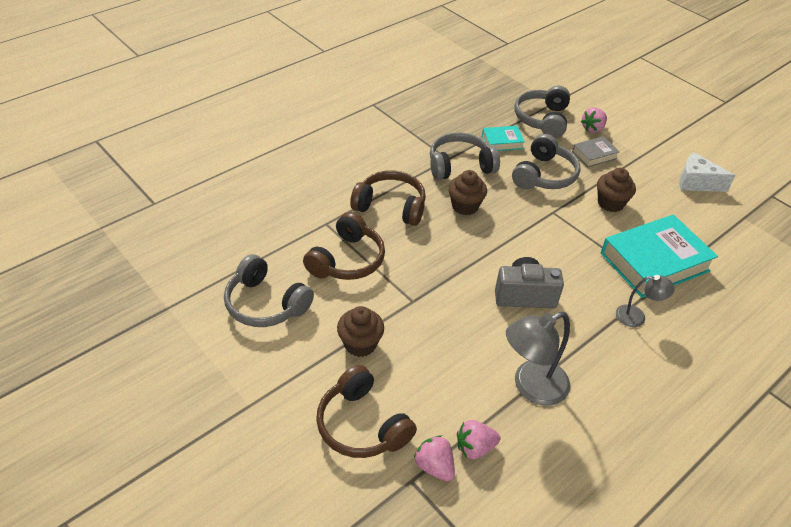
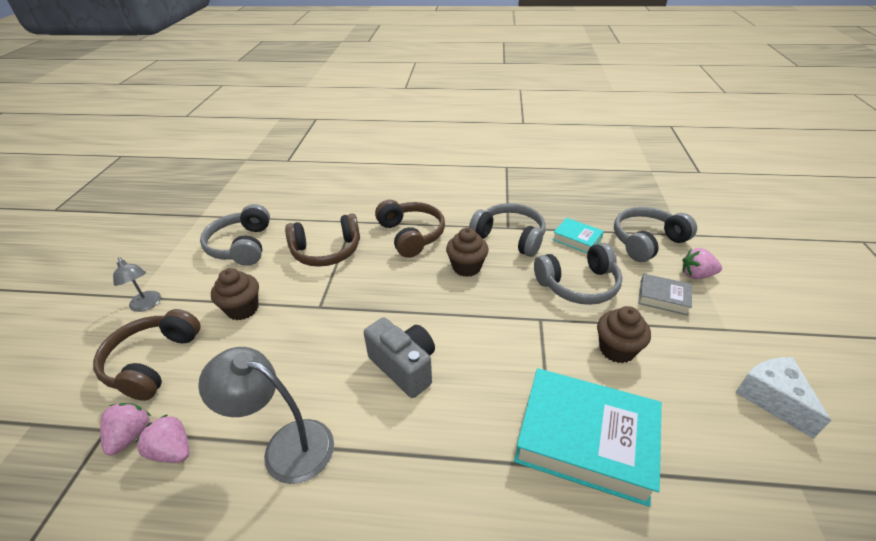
camera: 50 degrees right, 5 degrees down
(637, 316) = (480, 476): grey lamp -> grey lamp (147, 305)

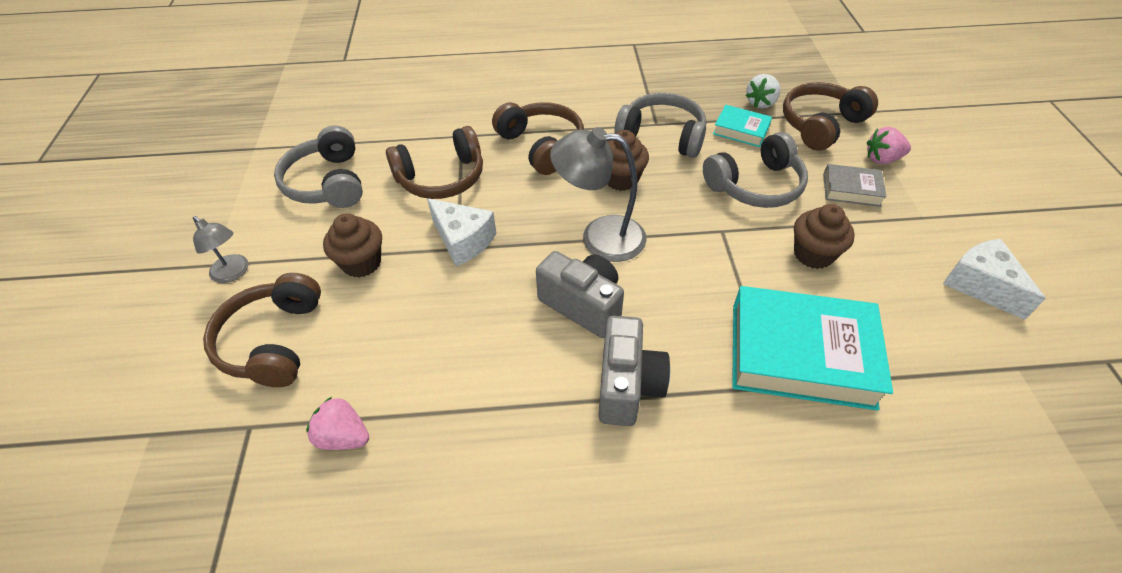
camera: 10 degrees left, 10 degrees up
(131, 435) = (285, 428): pink strawberry -> none
(286, 446) = (476, 410): grey lamp -> grey lamp (599, 237)
(325, 301) = (463, 240): none -> white cheese
(421, 444) = (627, 385): none -> grey camera
(599, 219) = (761, 103): none -> white strawberry
(646, 241) = (820, 125): grey headphones -> brown headphones

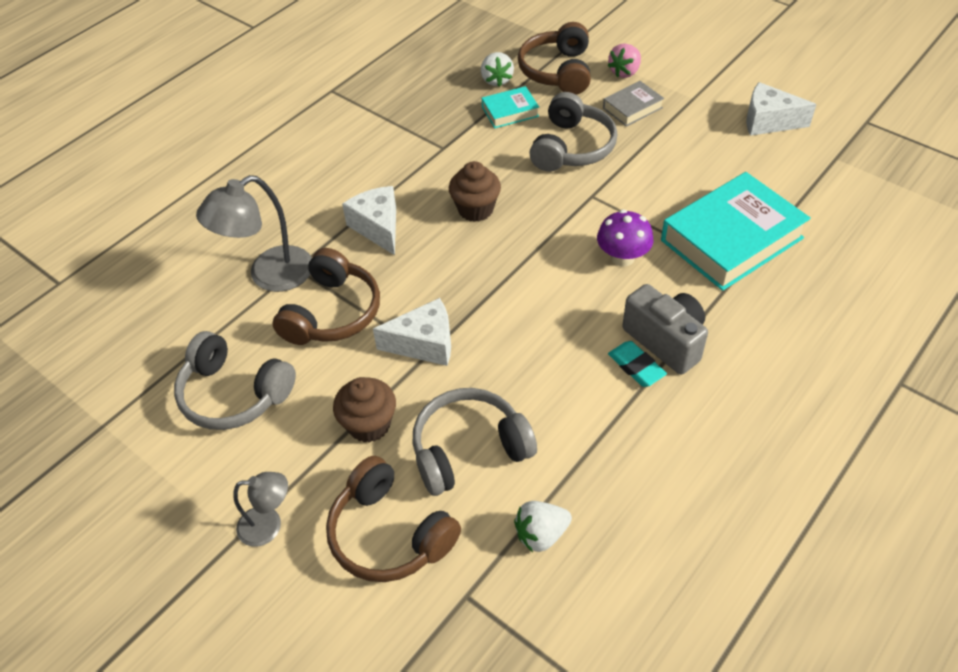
camera: 45 degrees left, 0 degrees up
(343, 436) = (541, 534): pink strawberry -> white strawberry
(542, 146) = (378, 227): brown headphones -> white cheese
(576, 383) = (636, 366): none -> turquoise eraser
(583, 305) = (572, 316): grey camera -> none
(599, 237) = (519, 262): grey lamp -> grey lamp (269, 275)
(662, 136) = (460, 154): grey headphones -> grey headphones (469, 449)
(682, 294) = (622, 257): none -> purple mushroom
(813, 254) = (663, 170): brown cupcake -> none

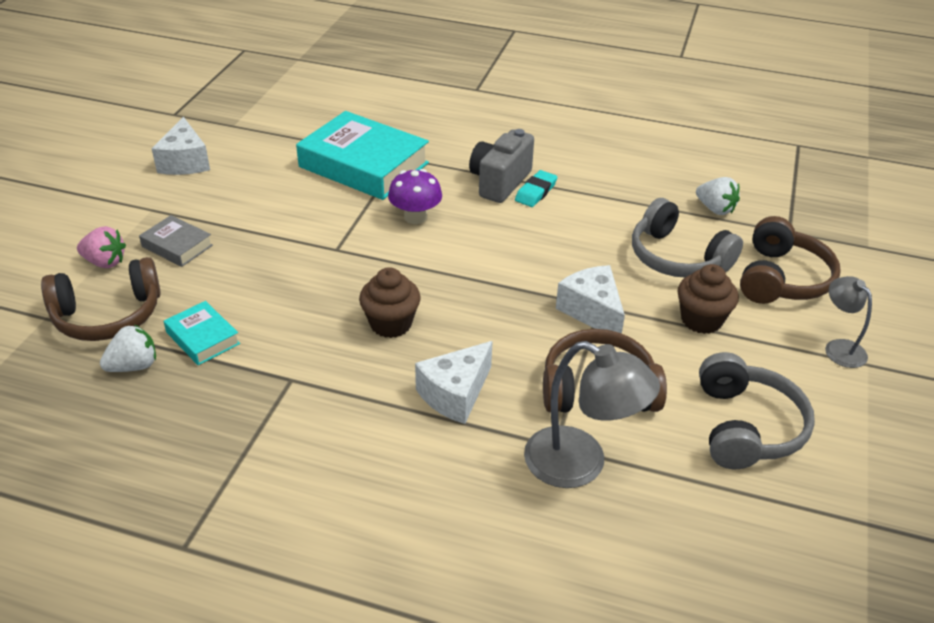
camera: 115 degrees left, 10 degrees down
(572, 147) = (261, 276): grey headphones -> none

